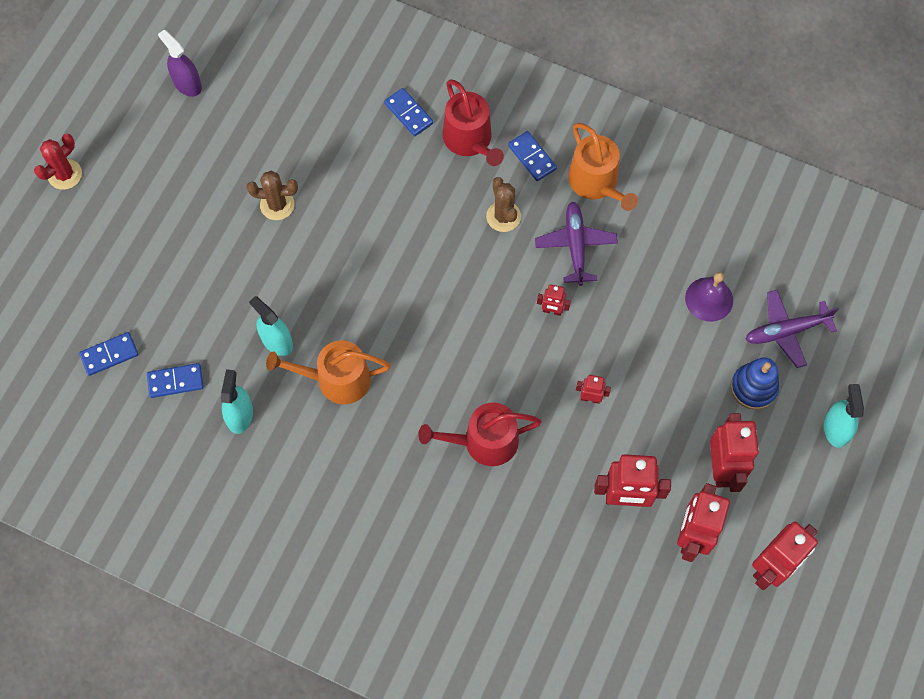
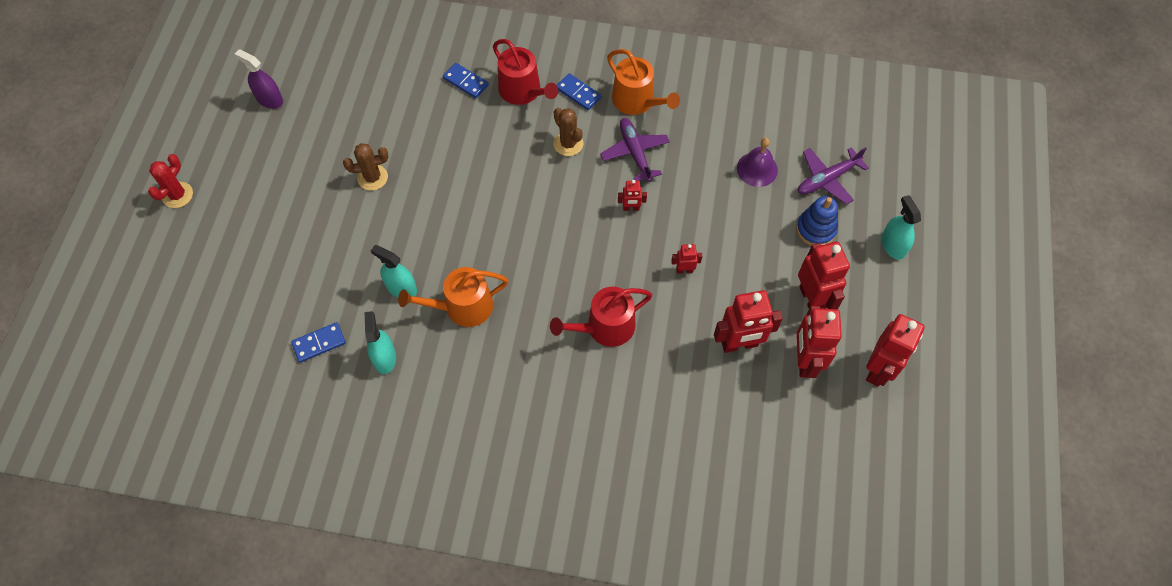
camera: 15 degrees left, 5 degrees down
(109, 355) = (253, 335): blue domino -> none

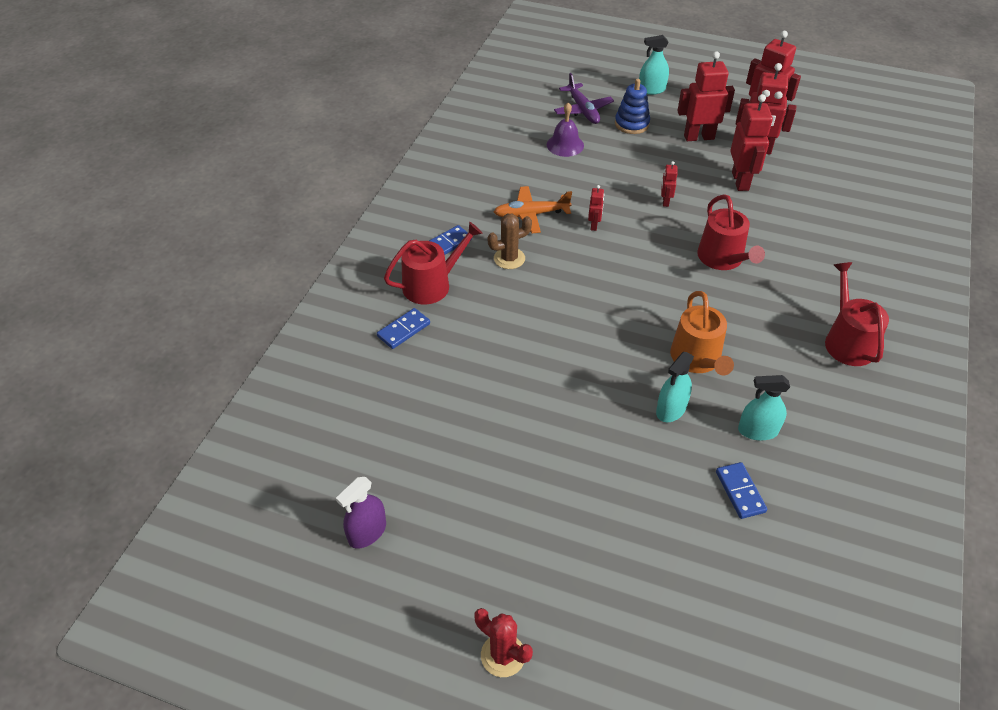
camera: 80 degrees left, 15 degrees down
(372, 178) = (518, 426): brown cactus -> none
(505, 442) = (847, 341): none -> red watering can
(635, 153) = (531, 214): purple plane -> orange plane
(637, 101) = (469, 205): orange watering can -> none

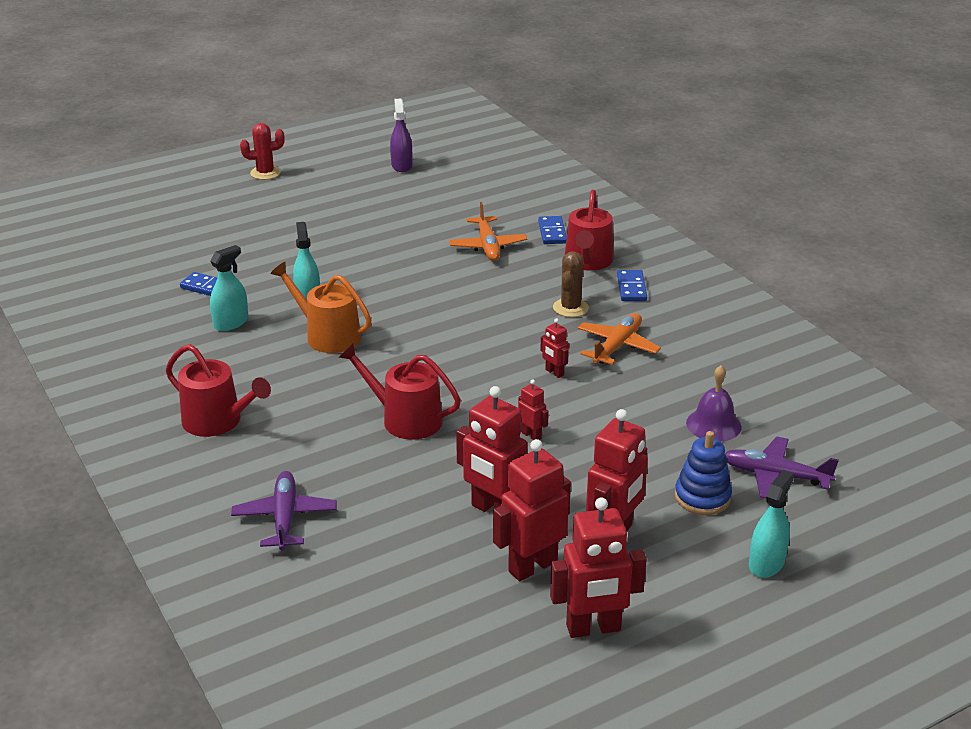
camera: 130 degrees right, 15 degrees down
(468, 355) = (488, 246): none -> orange plane
(860, 249) = (285, 518): none -> purple plane

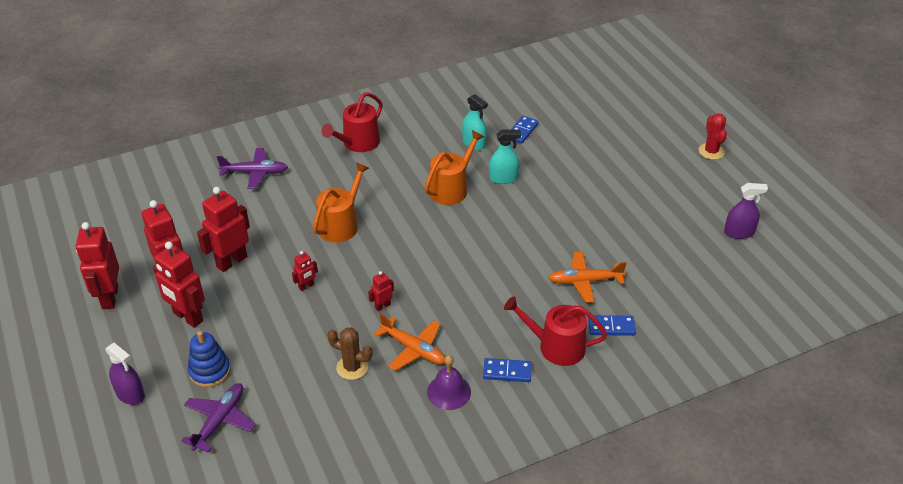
camera: 95 degrees right, 10 degrees up
(405, 419) = (341, 224): red watering can -> orange watering can
(570, 308) = (476, 326): brown cactus -> brown cactus (352, 367)
(713, 424) = (293, 394): purple bell -> purple bell (449, 392)
(766, 563) = (130, 394): turquoise spray bottle -> purple spray bottle

